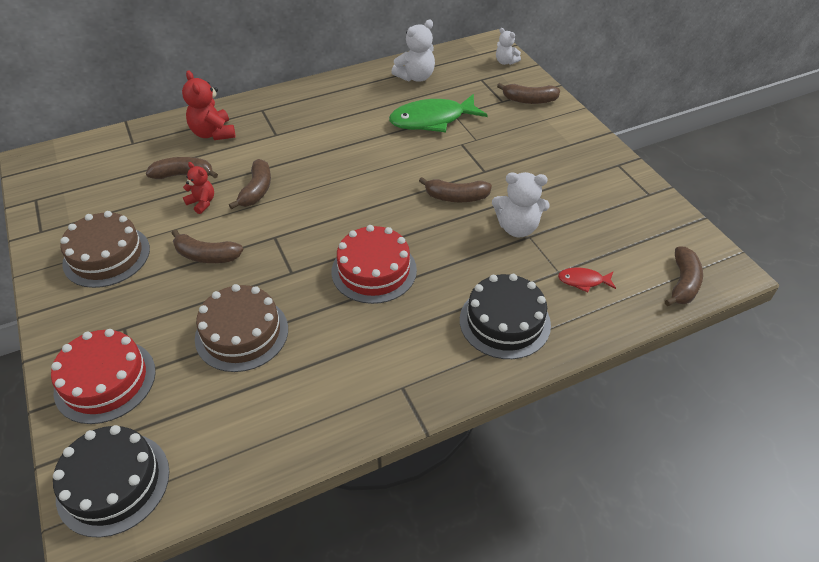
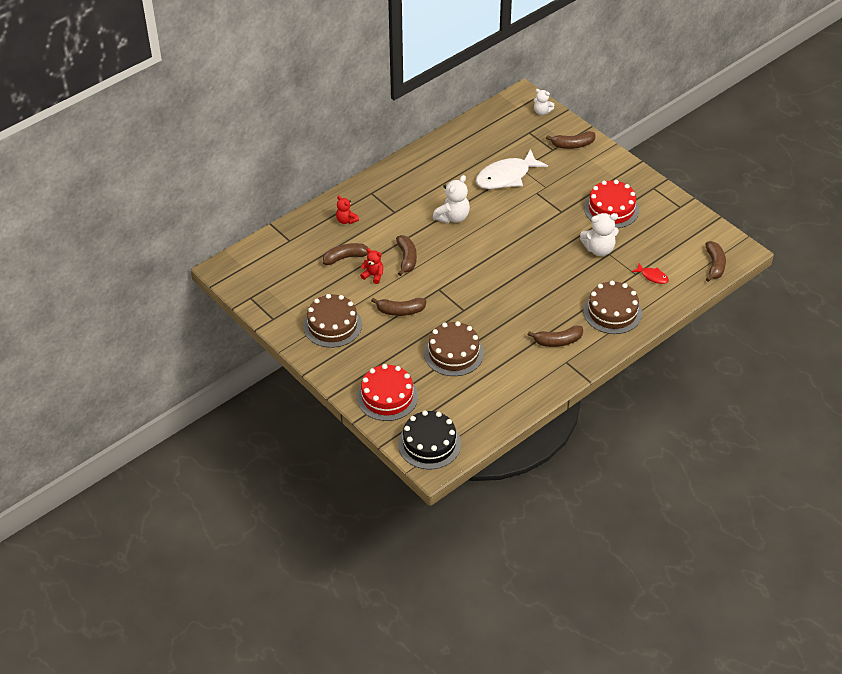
camera: 15 degrees left, 0 degrees up
(213, 133) = (346, 220): red teddy bear -> red teddy bear, size x0.61
(374, 270) = (517, 297): red cake -> red cake (611, 209)
(415, 77) = (476, 140): white teddy bear -> white teddy bear (452, 217)
(432, 120) = (506, 176): green fish -> white fish
(456, 197) = (549, 235): brown banana -> brown banana (558, 341)
(504, 322) = (612, 312): black cake -> brown cake
(583, 281) = (652, 276): red fish -> red fish turned 135 degrees counterclockwise

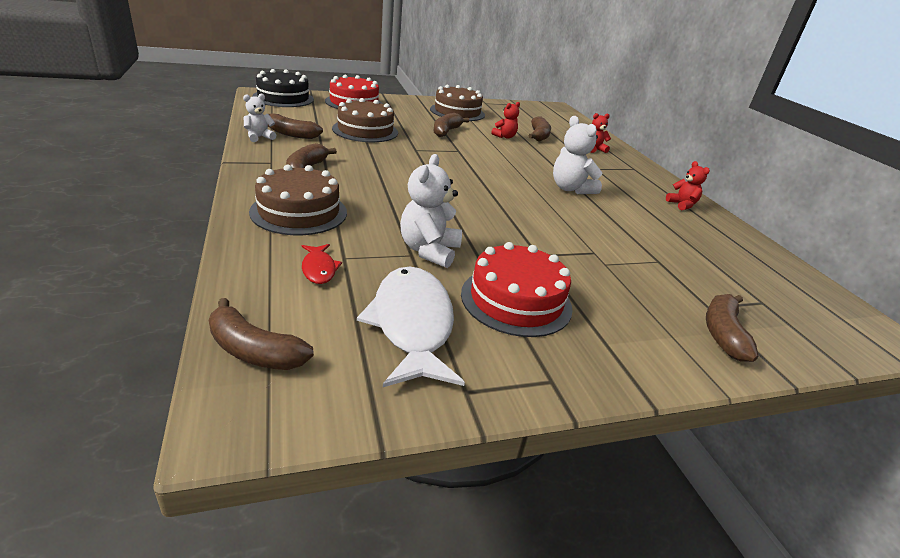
camera: 110 degrees right, 15 degrees down
(406, 258) = (517, 152): brown banana -> brown banana (291, 134)
(423, 164) = (682, 205): none -> red teddy bear
(506, 176) = (641, 244): white fish -> white fish (412, 324)
(542, 112) = (835, 339): white teddy bear -> white teddy bear (259, 137)
(652, 276) = (319, 269): red fish -> red fish turned 75 degrees counterclockwise

